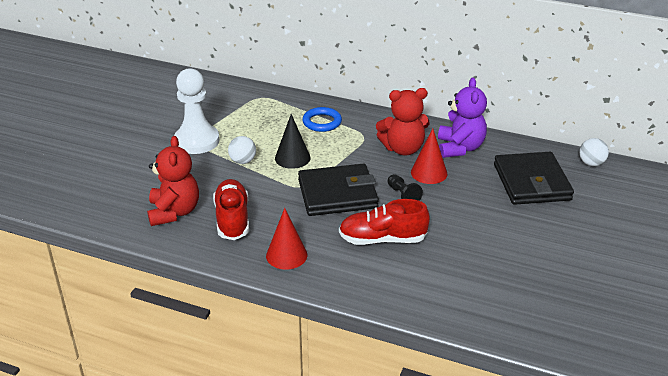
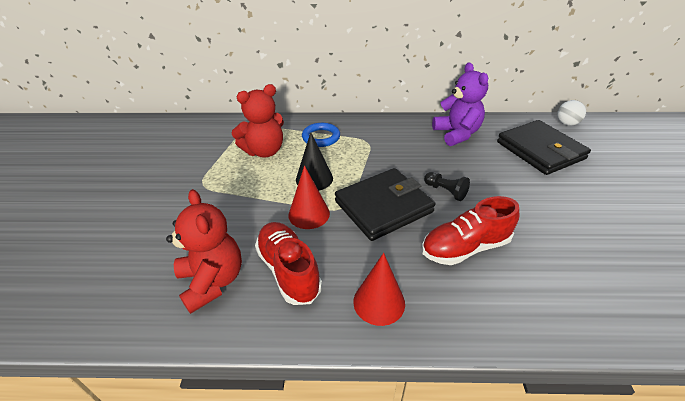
camera: 20 degrees left, 5 degrees up
(197, 141) = (204, 184): white pawn -> none
(243, 161) = (265, 195): white ball -> none
(403, 149) = (410, 146): red teddy bear -> red teddy bear (264, 151)
(429, 173) = (450, 163): red cone -> red cone (309, 214)

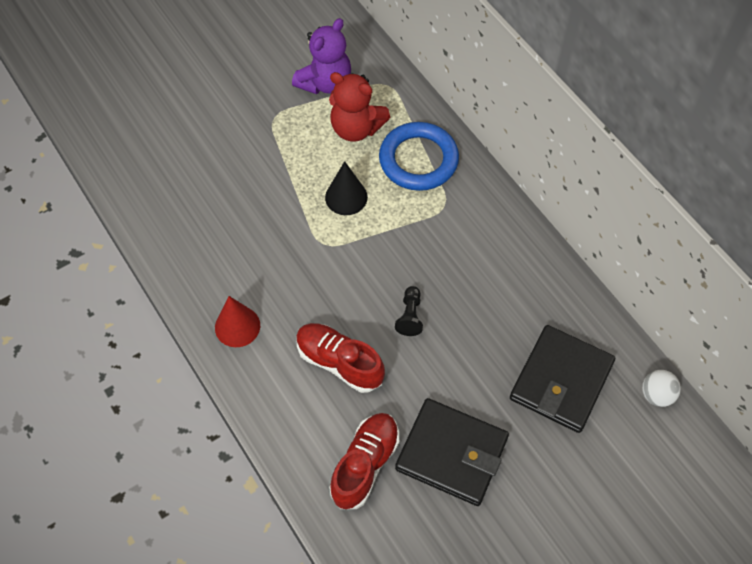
camera: 55 degrees right, 20 degrees up
(212, 281) = (183, 208): red teddy bear -> none
(288, 270) = (226, 249): red shoe -> red shoe (365, 465)
(309, 214) = (296, 223): red cone -> none
(321, 137) = (418, 160): blue ring -> blue ring, size x1.63
(383, 206) = (348, 275): black wallet -> black wallet (451, 454)
(456, 134) = (530, 284): purple teddy bear -> purple teddy bear (325, 83)

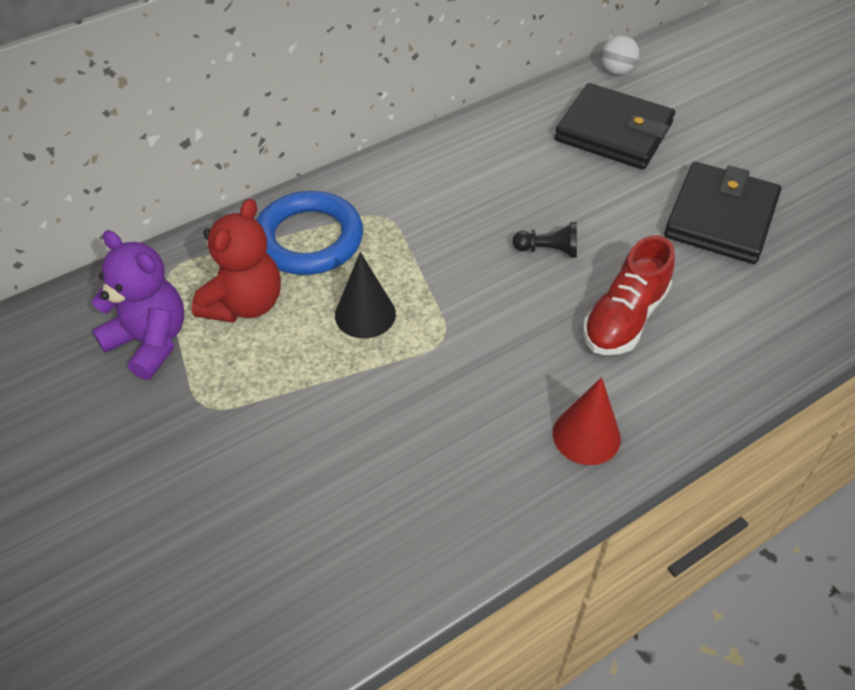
camera: 90 degrees left, 10 degrees down
(365, 465) = (756, 292): red shoe -> none

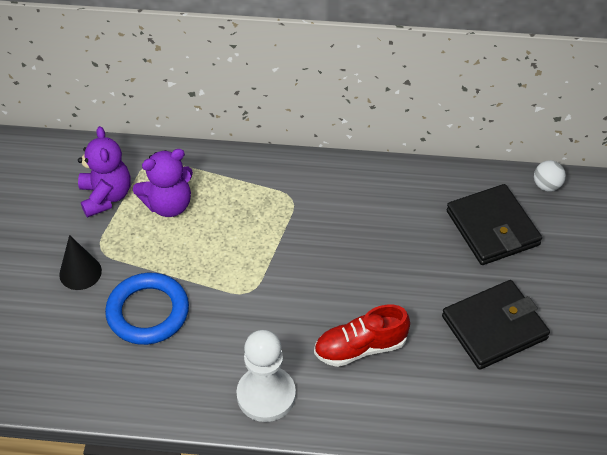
camera: 40 degrees right, 0 degrees up
(244, 304) = (169, 205): red teddy bear -> purple teddy bear
(309, 239) = (237, 187): blue ring -> blue ring (148, 312)
(365, 314) = (223, 251): black cone -> black cone (80, 272)
(548, 250) = (362, 279): black pawn -> none
(586, 435) = (266, 395): red cone -> white pawn

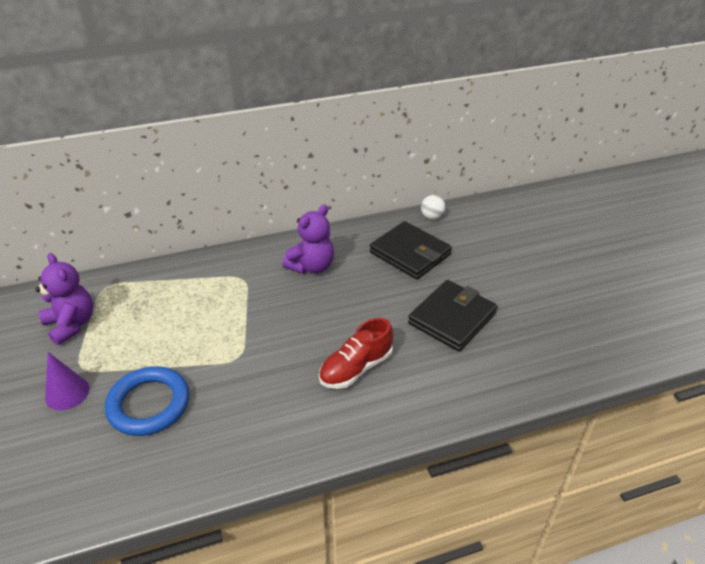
camera: 25 degrees left, 10 degrees down
(80, 272) = (67, 393): black cone -> purple cone
(169, 205) = (134, 314): purple teddy bear -> purple teddy bear (311, 266)
(266, 395) = (293, 435): white pawn -> none

